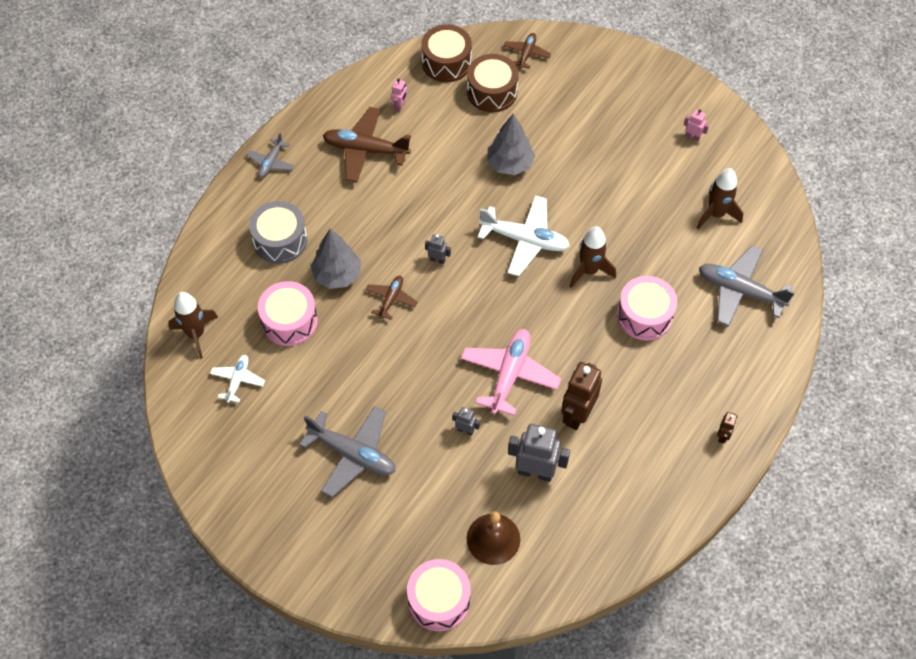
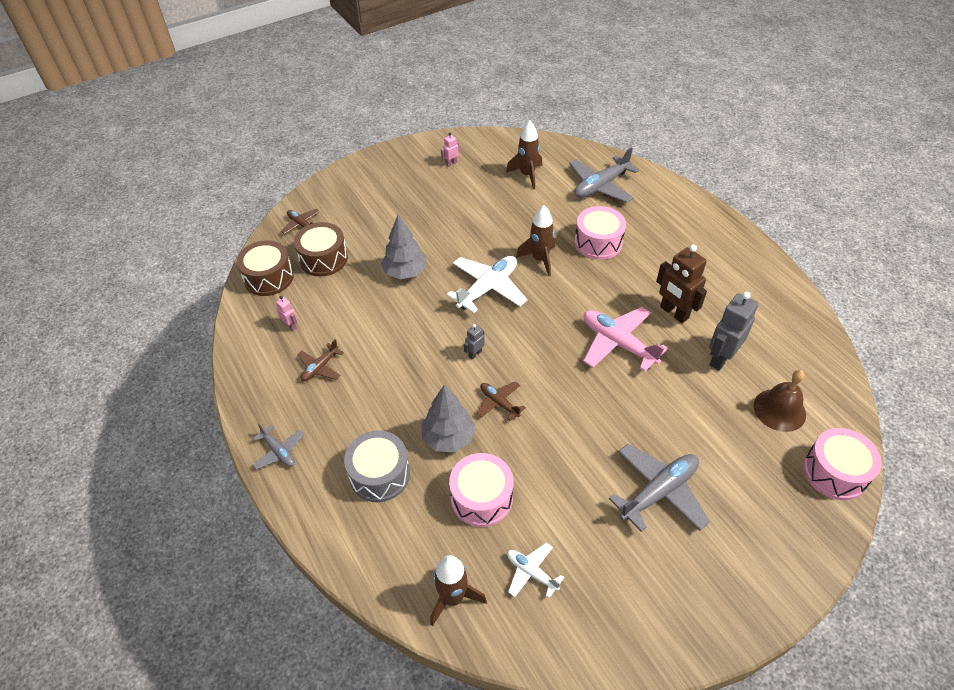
camera: 65 degrees left, 10 degrees down
(366, 150) = (320, 367): brown plane -> brown plane, size x0.55
(465, 430) = (663, 393): grey robot -> none
(723, 436) = (722, 237): brown robot -> none

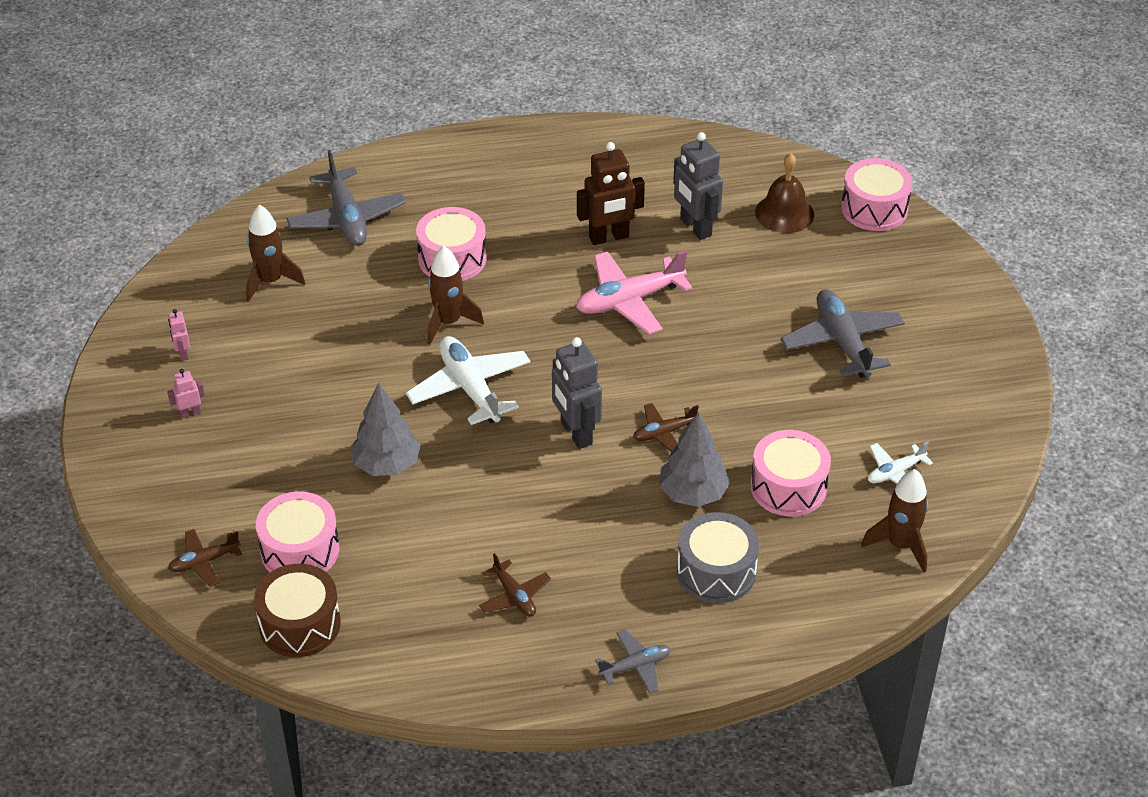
camera: 70 degrees left, 5 degrees down
(290, 326) = (417, 615): pink robot -> pink robot (190, 413)
(323, 259) = (300, 550): brown drum -> pink drum
(475, 354) = (575, 433): grey robot -> grey robot, size x2.10

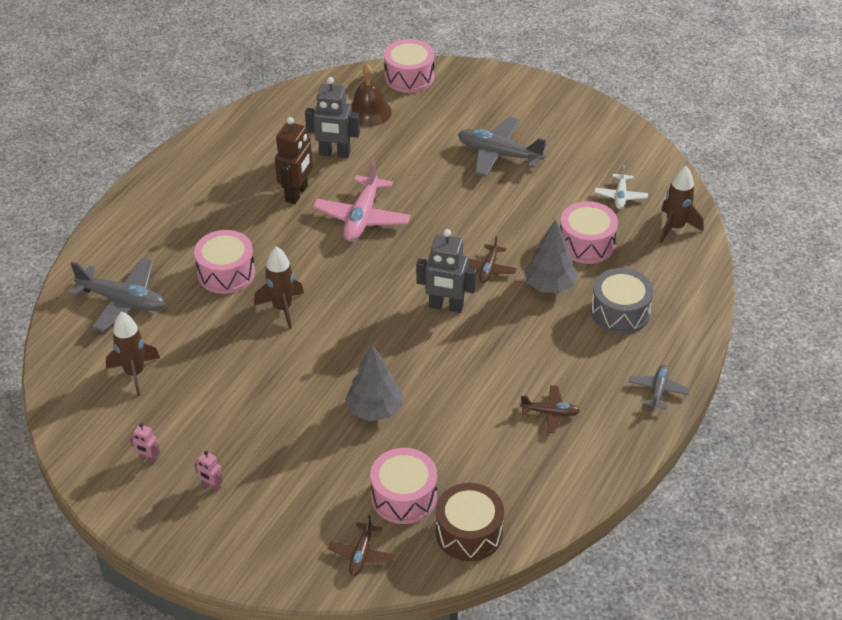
camera: 50 degrees left, 0 degrees up
(190, 413) = (211, 486): pink robot -> pink robot turned 75 degrees counterclockwise
(470, 388) = (353, 332): white plane -> none

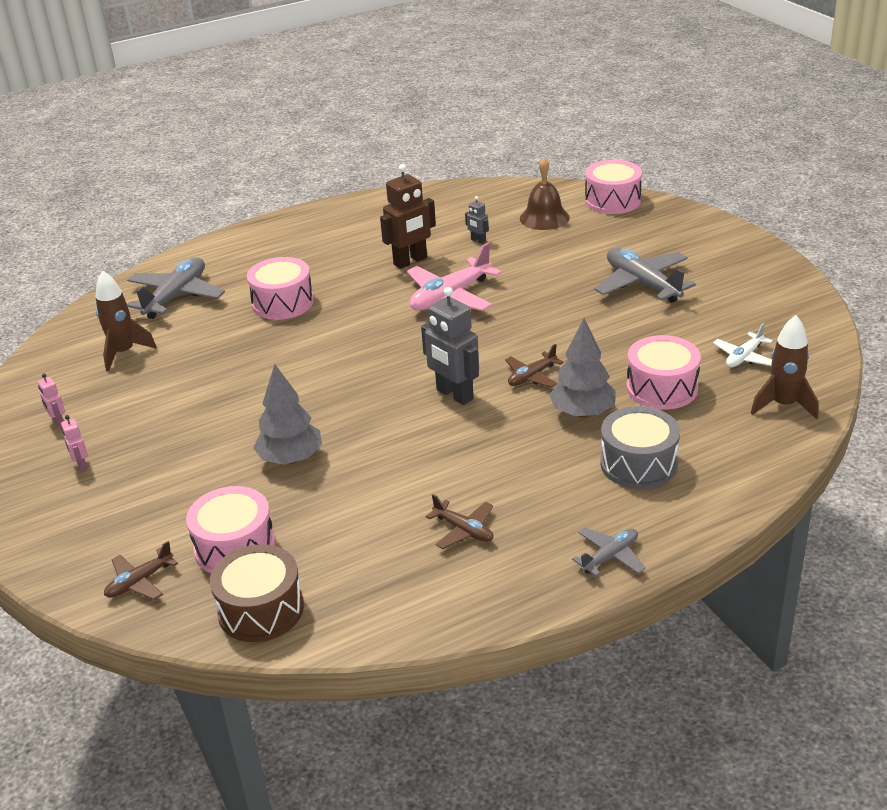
camera: 35 degrees right, 10 degrees down
(122, 301) = (176, 296): grey plane -> grey plane turned 120 degrees counterclockwise
(282, 308) = (300, 345): brown rocket -> none
(334, 153) = (478, 241): grey robot -> grey robot, size x0.48

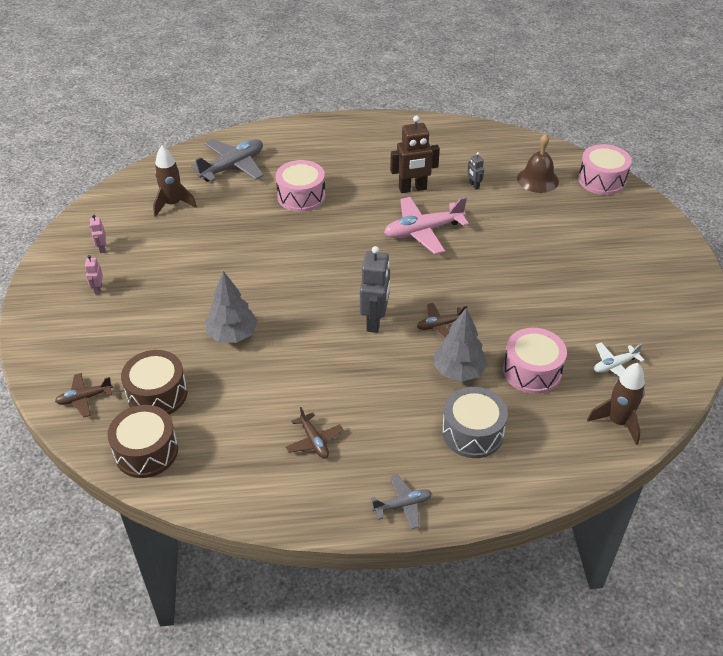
camera: 20 degrees right, 10 degrees up
(235, 547) = (157, 394): pink drum -> brown drum
(454, 395) = (375, 321): grey robot -> grey robot turned 150 degrees counterclockwise
(642, 284) = (576, 268): grey plane -> none

